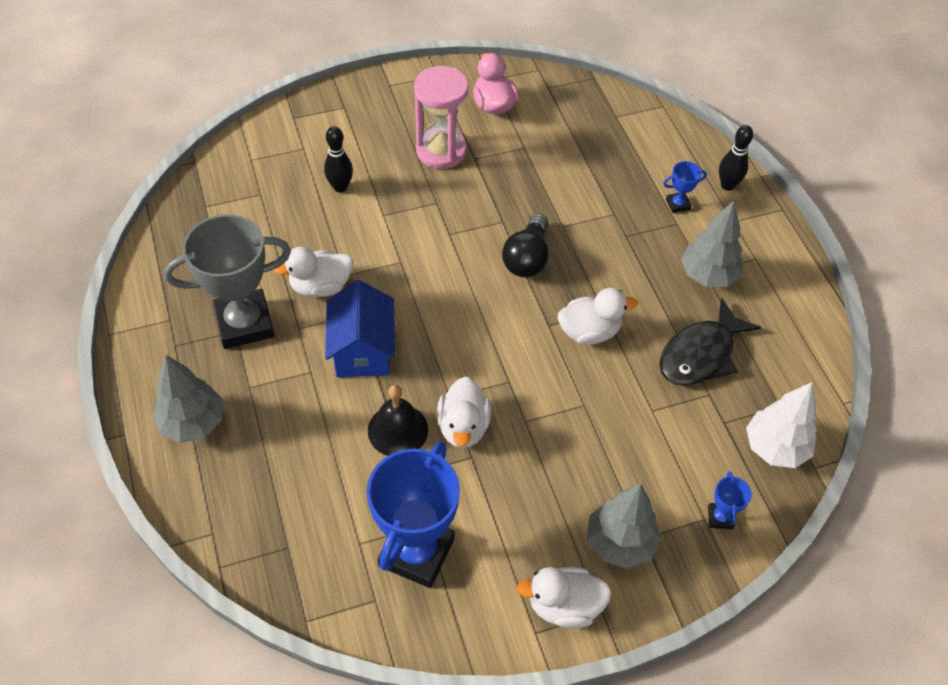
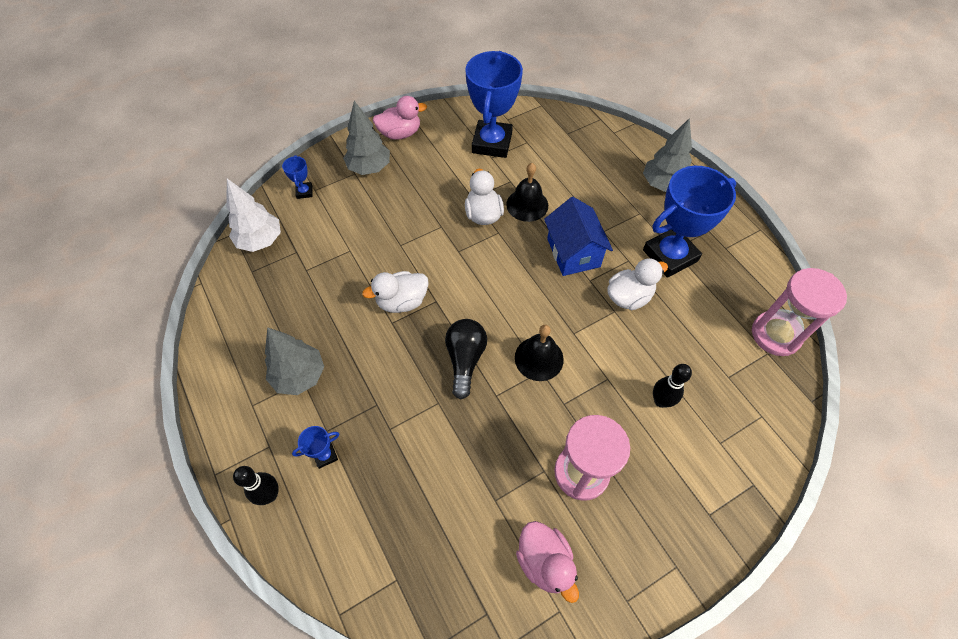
camera: 170 degrees right, 5 degrees up
(184, 220) = (775, 334): none -> pink hourglass
(244, 323) = (670, 255): grey trophy -> blue trophy
(447, 245) = (539, 358): none -> black bell
(564, 606) = (400, 133): white duck -> pink duck
(700, 354) = (311, 300): black fish -> none

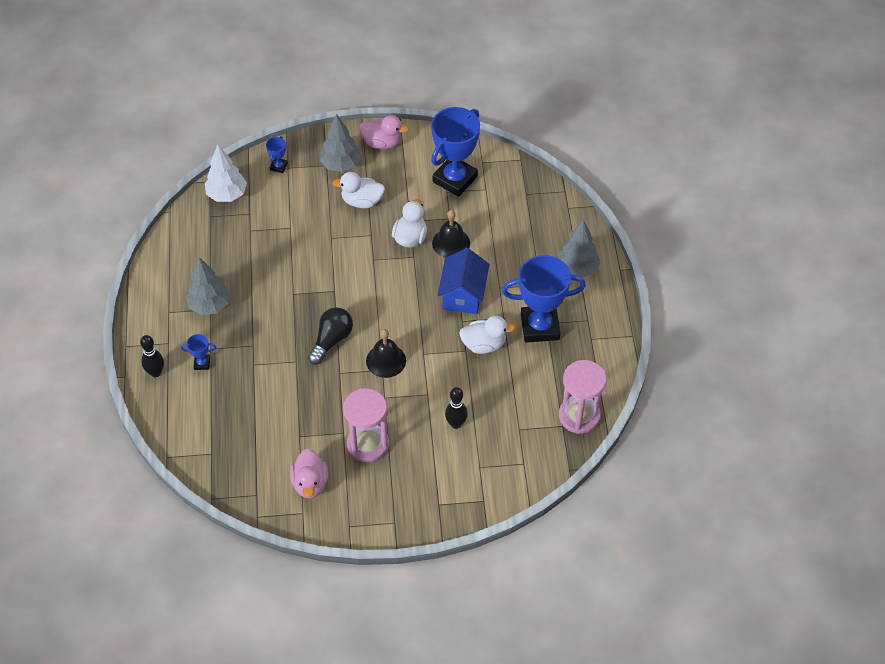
camera: 25 degrees right, 5 degrees down
(402, 301) = (309, 281): white duck -> white duck (362, 201)

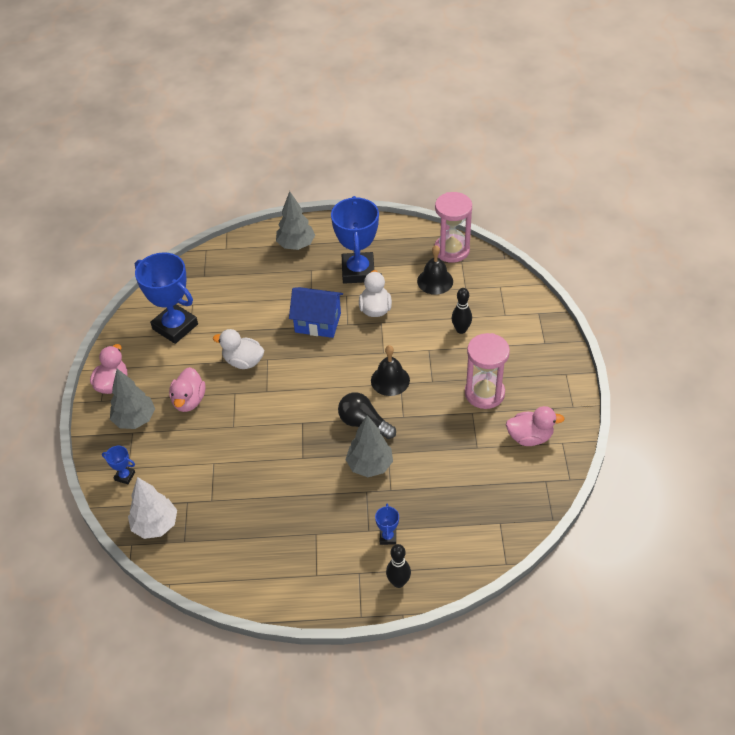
camera: 85 degrees left, 5 degrees down
(209, 305) = (311, 534): grey tree -> grey tree (370, 465)
(362, 201) = (189, 401): white duck -> pink duck
(451, 243) = (254, 330): black bell -> black bell (435, 281)

